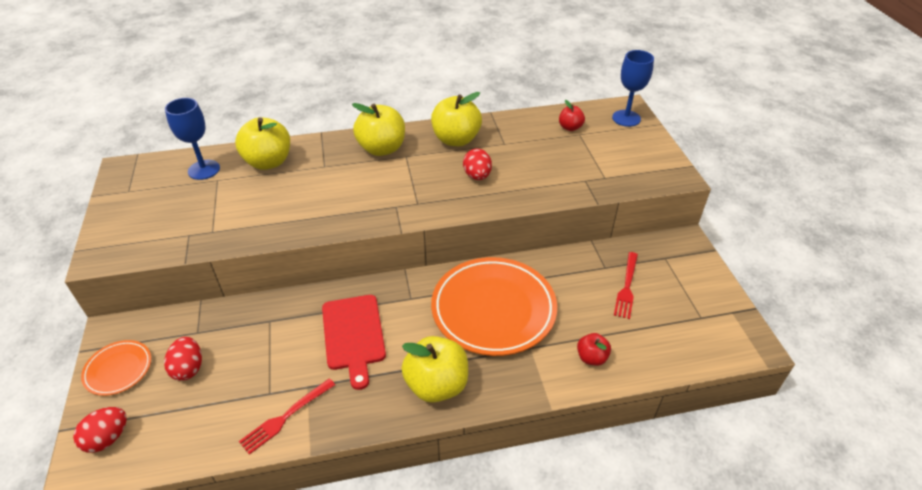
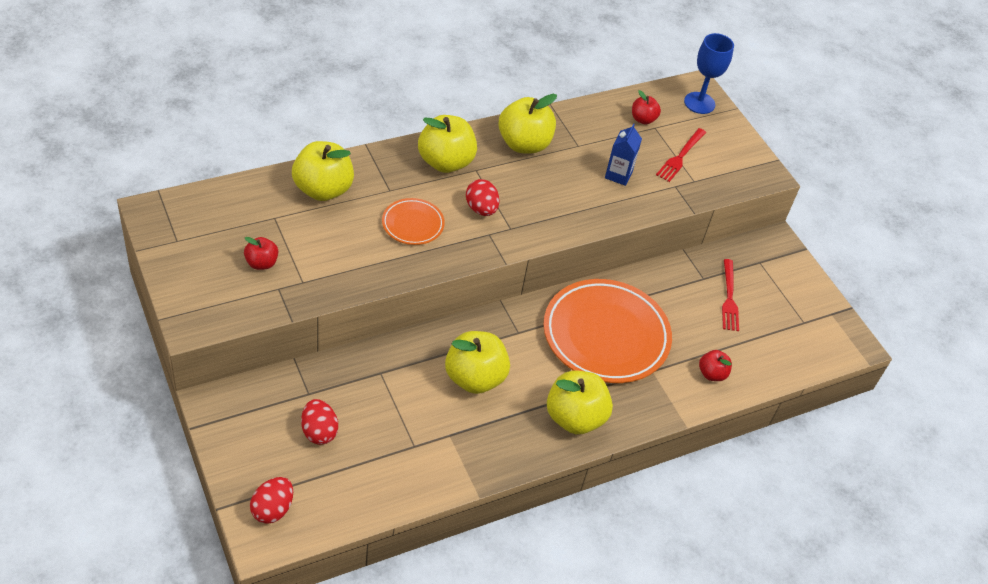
camera: 20 degrees left, 5 degrees up
(118, 369) = (245, 442): orange plate -> orange plate (413, 224)
(186, 213) = (261, 263): none -> red apple
(204, 170) = (252, 205): blue goblet -> none
(285, 417) = (440, 467): red fork -> red fork (680, 157)
(353, 335) = (474, 378): red cutting board -> yellow apple
(477, 176) = (562, 189): red egg -> red egg (481, 209)
(533, 168) = (618, 175): none -> blue carton

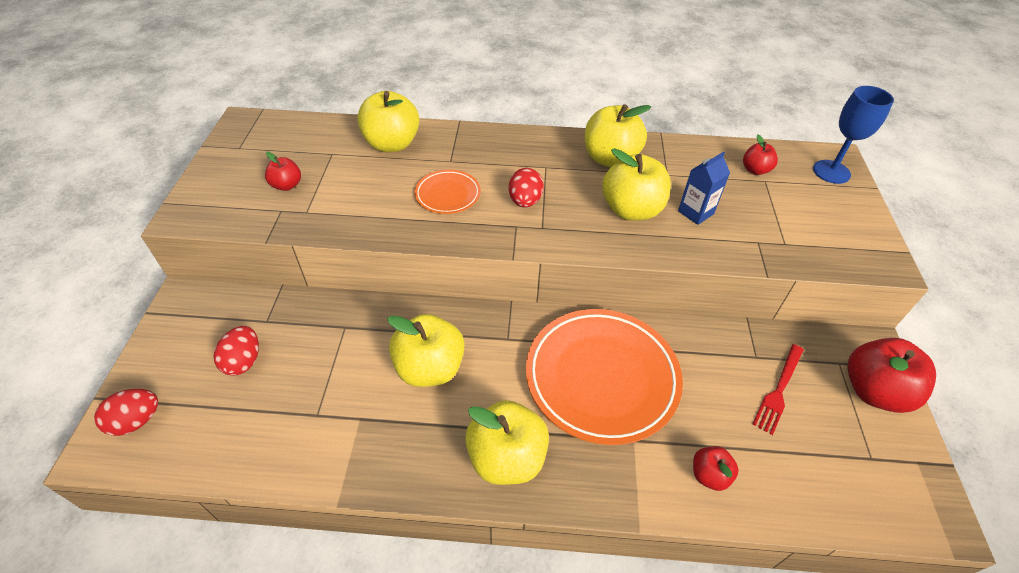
camera: 35 degrees right, 0 degrees up
(445, 162) = (521, 153): yellow apple -> yellow apple (631, 210)
(680, 157) = (780, 215): red fork -> none
(789, 275) = (874, 391): none -> red apple

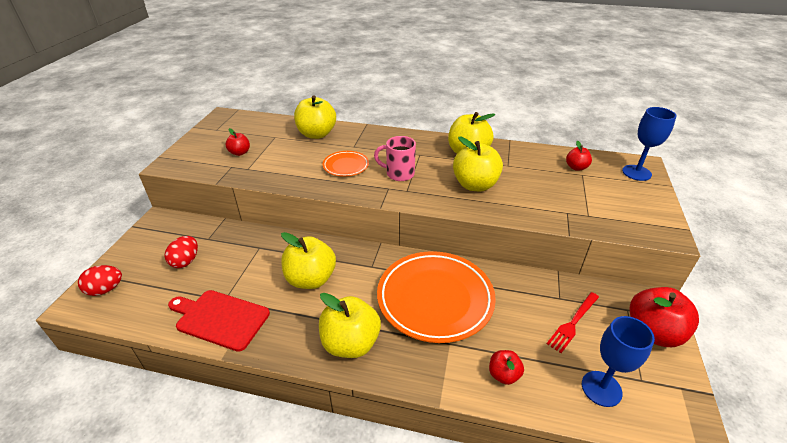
camera: 10 degrees right, 10 degrees down
(318, 445) = (220, 318): none -> red cutting board
(525, 201) = (399, 174): red egg -> pink mug
(695, 212) = (523, 190): blue carton -> none
(828, 477) = (601, 388): none -> blue goblet

